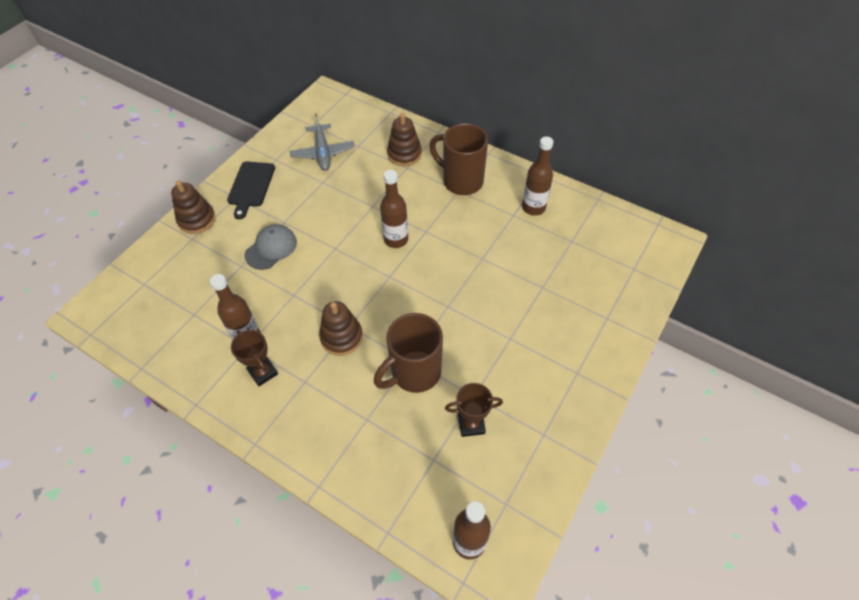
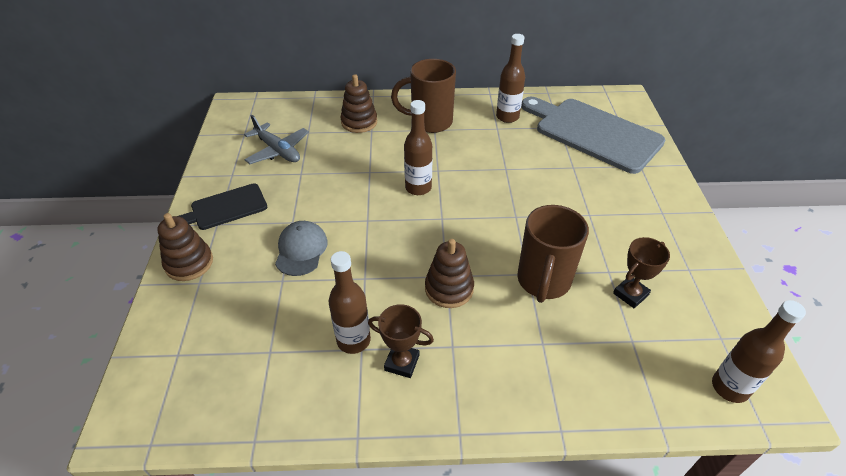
camera: 35 degrees left, 10 degrees down
(250, 186) = (225, 208): black cutting board -> black cutting board turned 90 degrees clockwise
(597, 263) = (593, 133): none -> grey cutting board

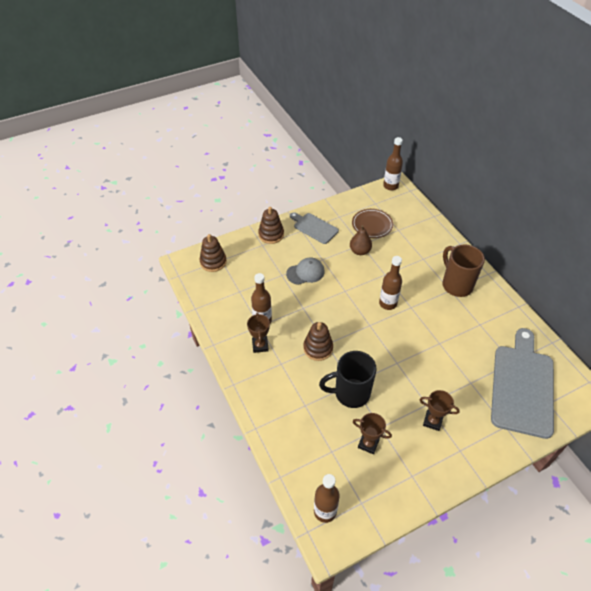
camera: 65 degrees right, 5 degrees up
(225, 208) = (314, 227): black cutting board -> grey cutting board
(278, 151) = (372, 225): grey plane -> brown plate
(311, 179) = (360, 251): none -> brown pear
(359, 122) = (427, 249): brown stacking toy -> brown stacking toy (213, 262)
(507, 117) = (498, 326): brown bottle -> brown bottle (390, 186)
(543, 281) = (350, 393): brown mug -> black mug
(615, 219) = (432, 421): none -> brown trophy

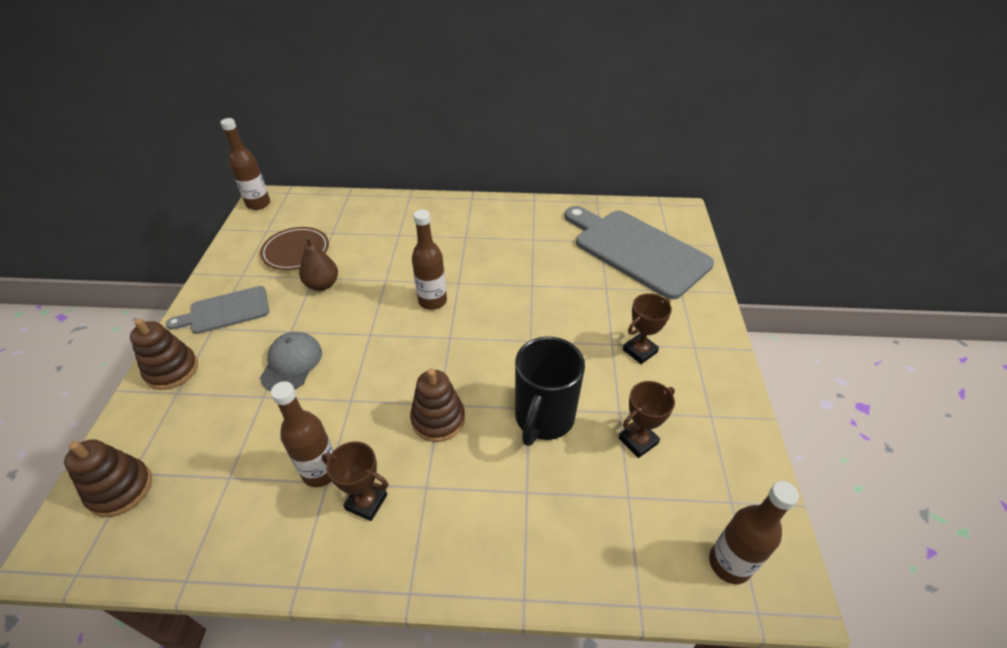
camera: 60 degrees left, 5 degrees down
(456, 284) = (462, 228): brown mug -> none

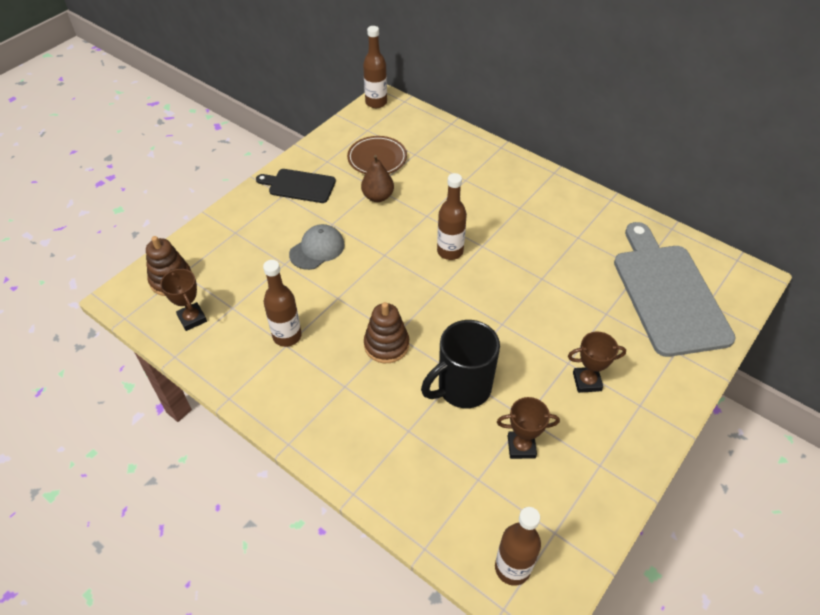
camera: 35 degrees right, 5 degrees up
(172, 370) = (241, 214): brown stacking toy -> none
(226, 311) = (299, 186): grey cutting board -> black cutting board
(366, 502) = (301, 372): brown trophy -> brown trophy (192, 318)

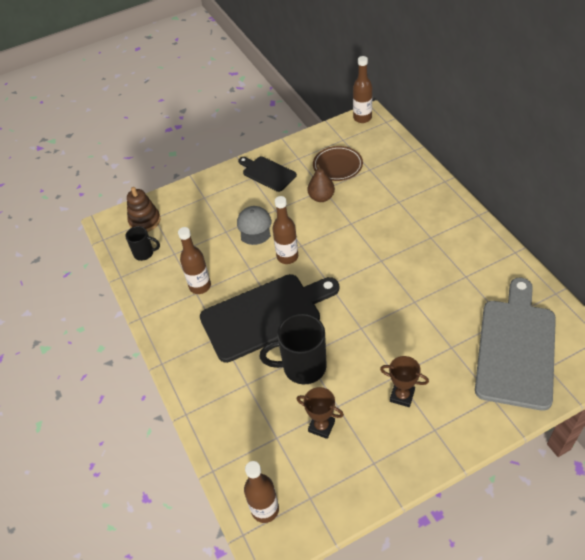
camera: 30 degrees right, 0 degrees up
(192, 318) = (144, 253): brown trophy -> black mug
(317, 249) = (254, 227): grey cap -> grey cap turned 75 degrees counterclockwise
(386, 345) = (265, 315): brown stacking toy -> black cutting board
(450, 251) = (353, 257): brown bottle -> brown bottle (287, 257)

